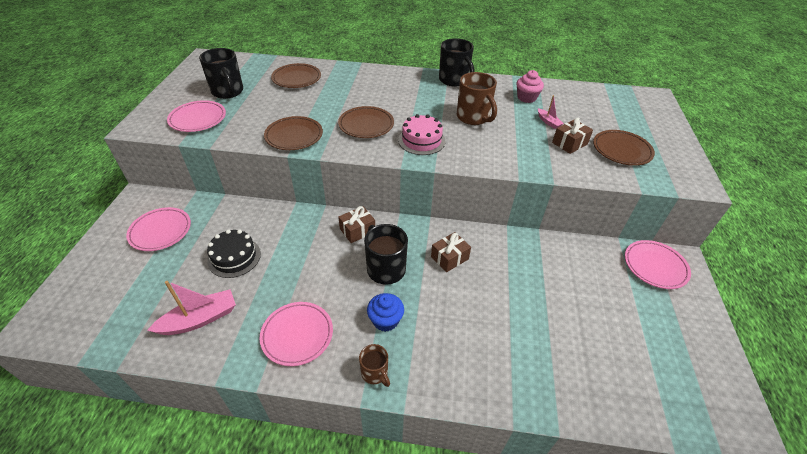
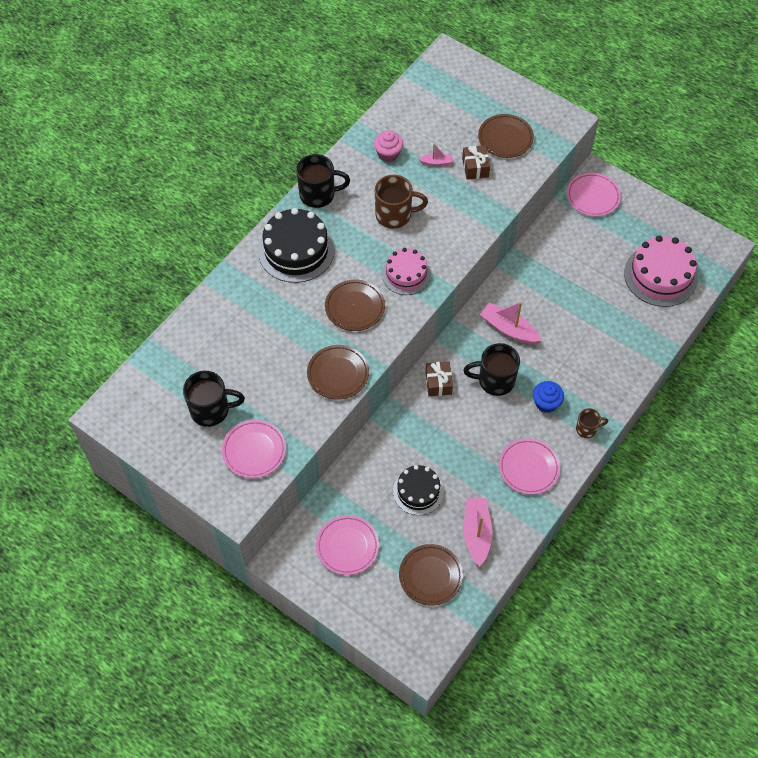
camera: 60 degrees left, 15 degrees up
(296, 79) = (223, 336): brown plate -> brown plate (430, 576)
(396, 85) = (296, 250): none -> black cake
(449, 258) = (508, 329): brown gift -> pink boat
(630, 369) = (660, 275): none -> pink cake

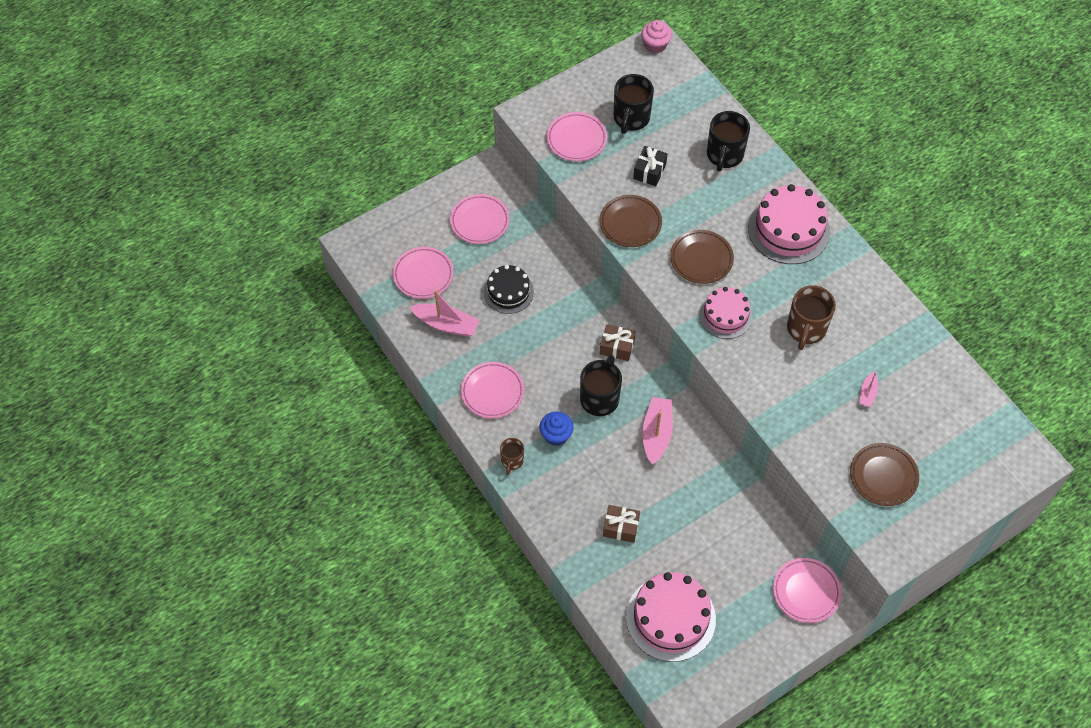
camera: 110 degrees right, 0 degrees up
(271, 375) = (649, 171): none -> black gift
(296, 250) = (788, 229): black cake -> pink cake
(318, 195) = (855, 268): black mug -> black mug (724, 155)
(388, 154) = (893, 350): pink cupcake -> pink cupcake (655, 45)
(430, 576) = (423, 275): brown plate -> pink plate
(475, 167) = (848, 429): brown gift -> brown gift (621, 527)
(508, 329) = (656, 434): pink boat -> pink boat turned 45 degrees counterclockwise

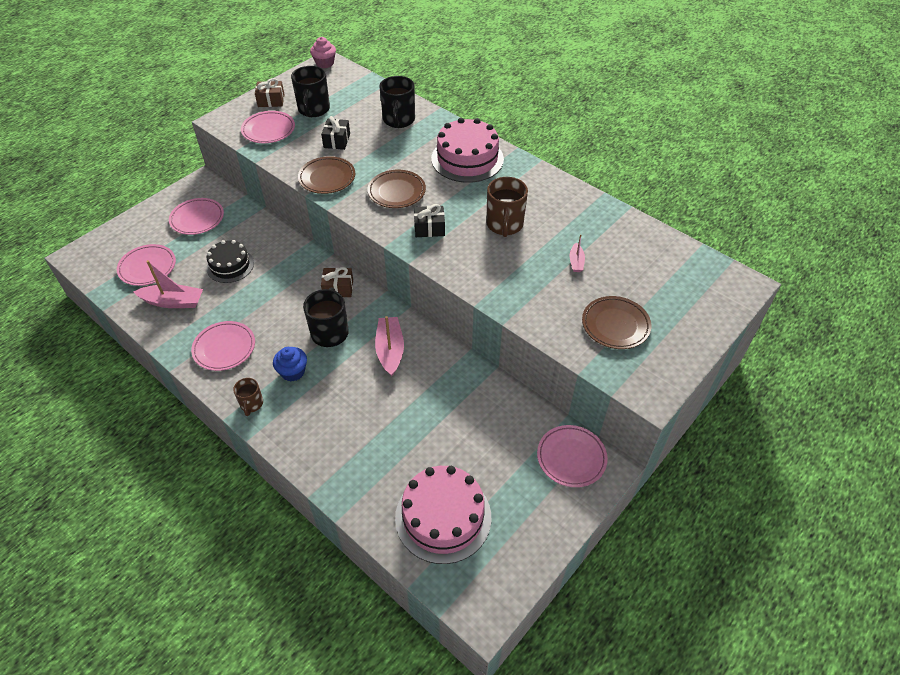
camera: 15 degrees left, 10 degrees down
(621, 527) = (372, 441): brown gift -> brown gift (271, 101)
(725, 315) = (429, 228): pink cake -> black gift

